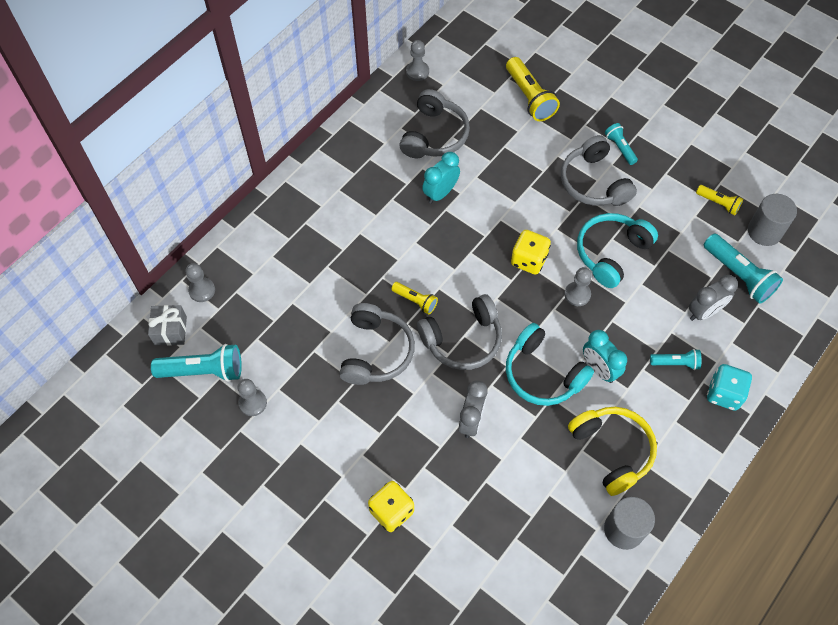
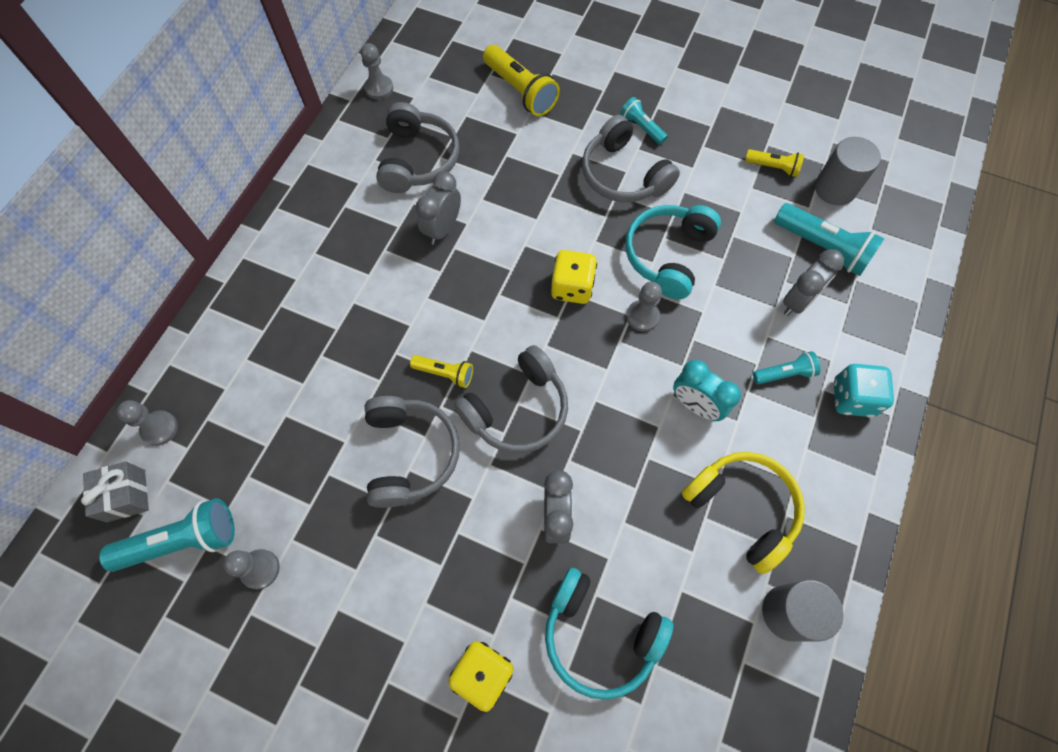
camera: 15 degrees left, 5 degrees up
(440, 193) = (443, 229): turquoise clock -> grey clock
(542, 374) = (629, 429): turquoise headphones -> turquoise headphones (600, 635)

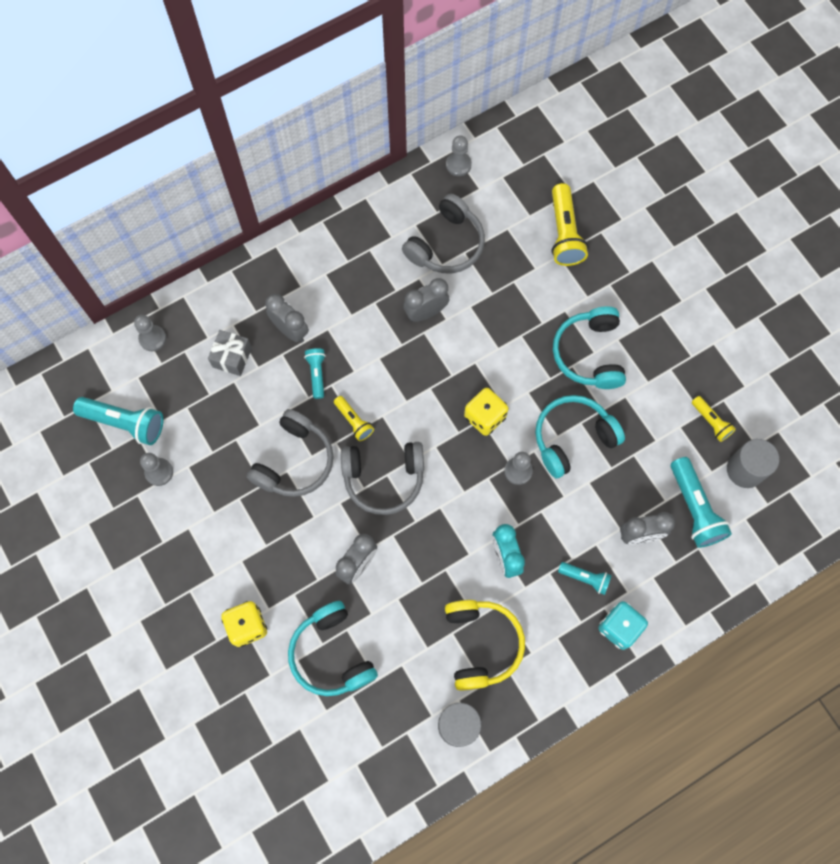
camera: 35 degrees right, 5 degrees up
(126, 495) = (108, 370): grey gift -> grey gift (232, 357)
(313, 326) = (290, 330): none -> grey clock
(623, 175) = (589, 354): grey headphones -> turquoise headphones
(641, 127) = (635, 323): turquoise flashlight -> turquoise flashlight (317, 374)

